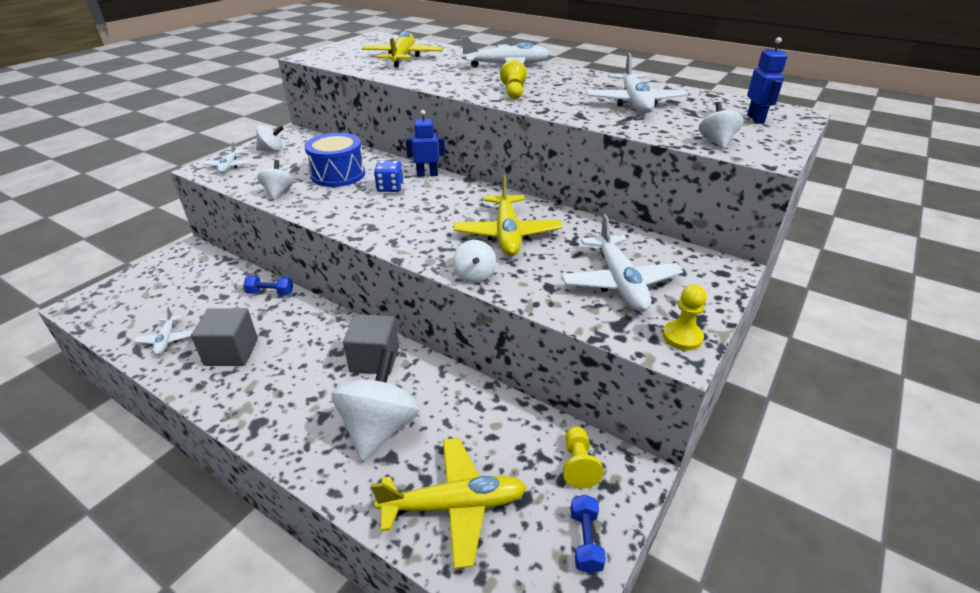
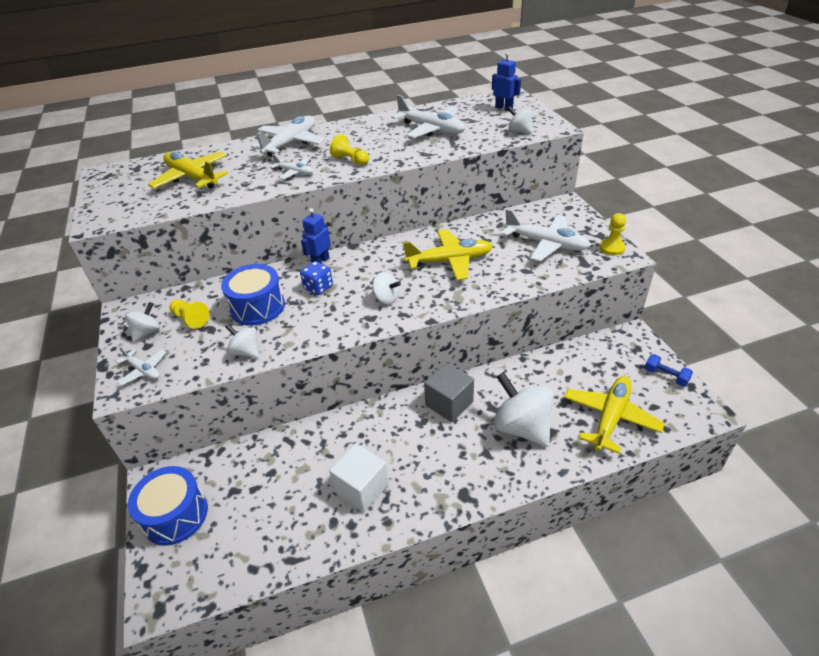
camera: 50 degrees left, 5 degrees up
(159, 274) = (175, 515): none -> blue drum
(166, 340) = (298, 532): white plane -> white plane (294, 172)
(231, 352) = (361, 488): grey cube -> white cube
(270, 293) = (301, 438): blue dumbbell -> none
(474, 275) = (485, 294): white spinning top -> white spinning top (386, 298)
(507, 234) = (450, 261): yellow plane -> yellow plane turned 45 degrees counterclockwise
(578, 464) = (614, 353): yellow pawn -> yellow pawn (190, 319)

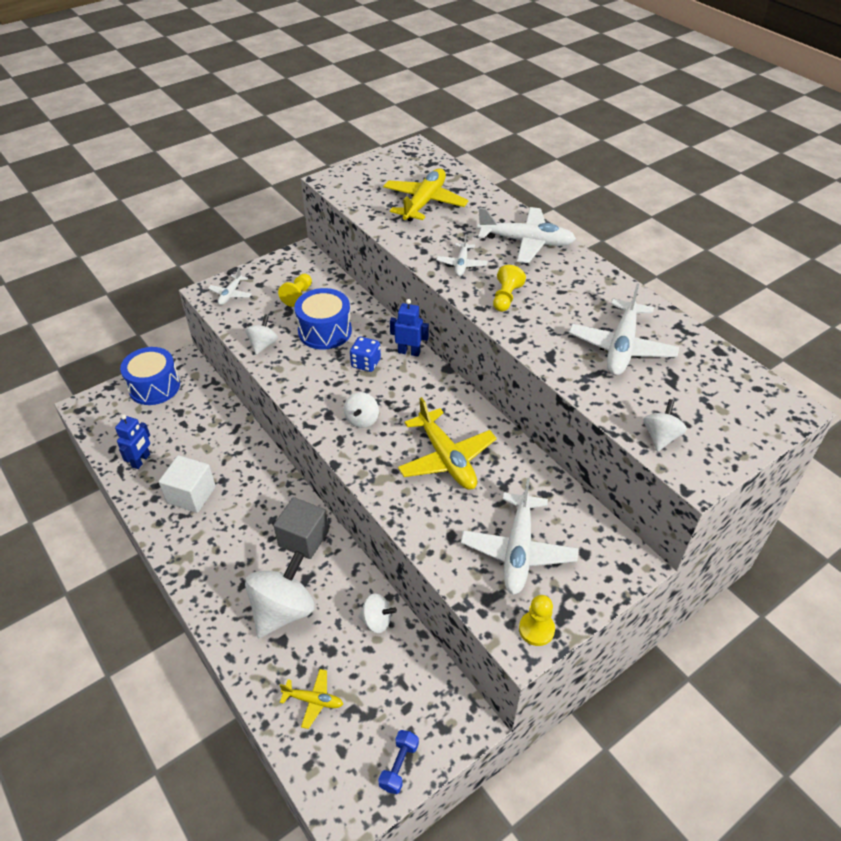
camera: 70 degrees right, 5 degrees up
(147, 332) = (276, 277): white spinning top -> white spinning top (376, 621)
(504, 108) = (733, 409): blue robot -> blue robot (141, 460)
(610, 417) = (313, 700): yellow plane -> yellow plane, size x0.53

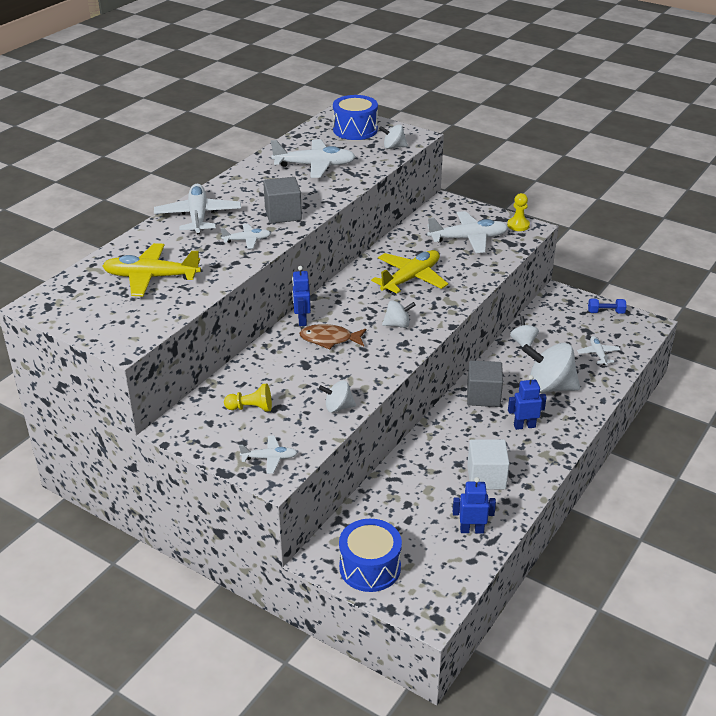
camera: 110 degrees left, 10 degrees down
(237, 556) = (524, 426): none -> blue robot
(313, 700) = (598, 354): yellow plane -> white plane
(325, 331) = (298, 374): blue drum -> blue drum (355, 130)
(366, 363) = (329, 339): blue dice -> brown fish
(506, 298) = (283, 214): yellow pawn -> grey cube

